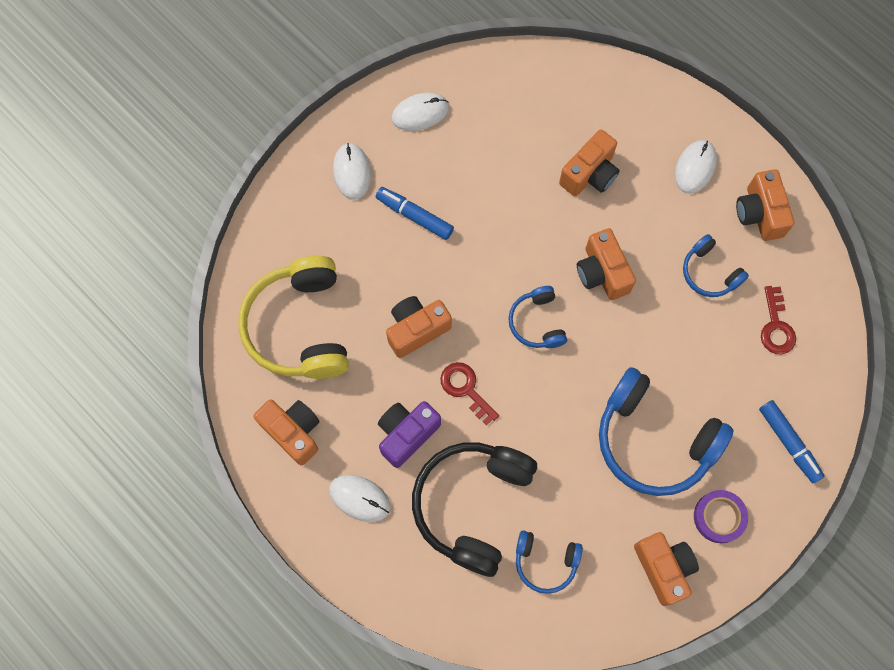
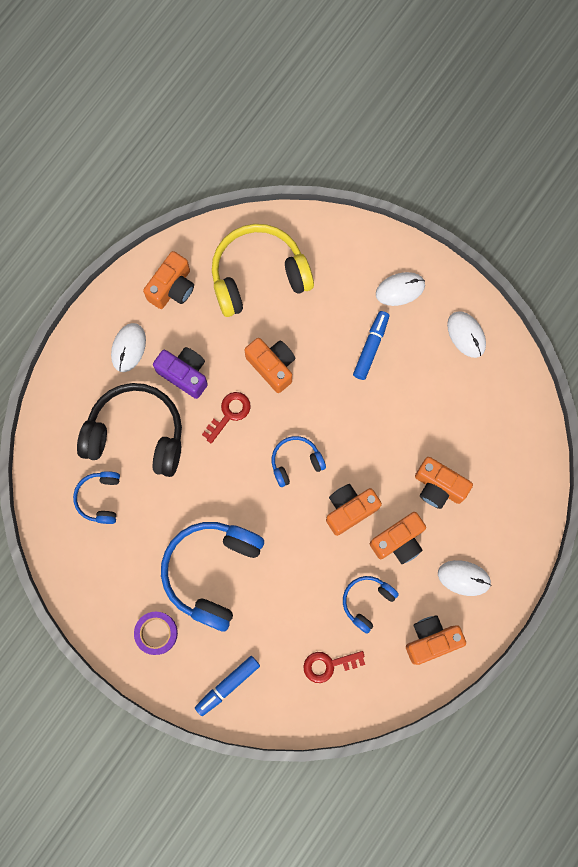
camera: 80 degrees right, 5 degrees up
(663, 568) = (108, 592): orange camera -> orange camera (398, 541)

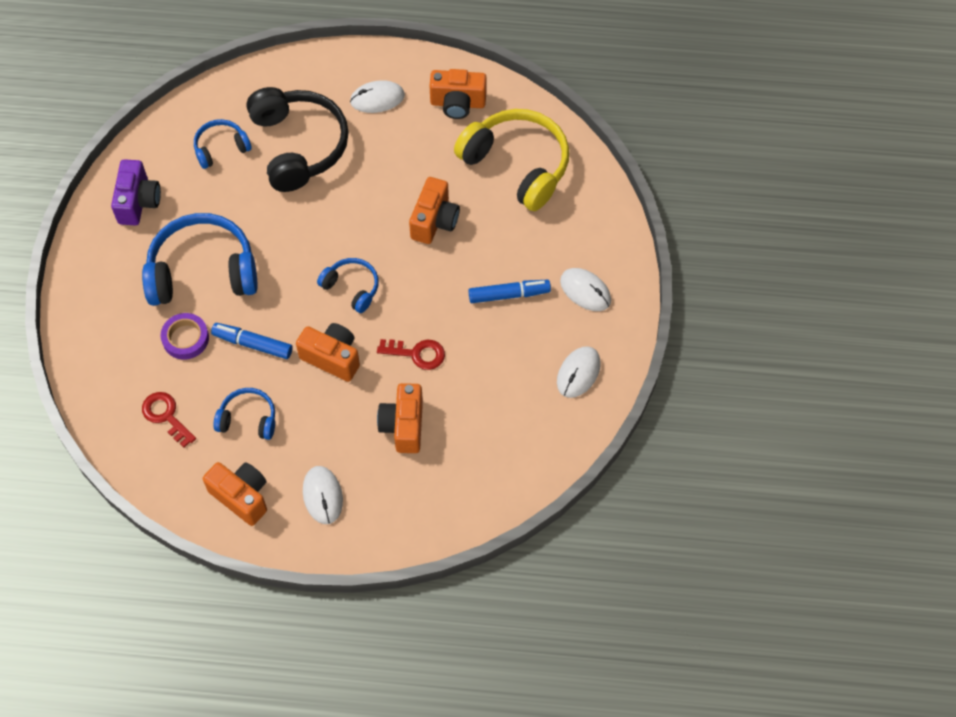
camera: 60 degrees right, 15 degrees down
(156, 633) = (119, 255): purple tape -> purple tape (185, 338)
(184, 374) = (380, 154): purple camera -> purple camera (138, 202)
(228, 685) = (100, 339): blue marker -> blue marker (253, 344)
(229, 414) = (365, 209): red key -> red key (417, 353)
(398, 541) = (326, 417): orange camera -> none

